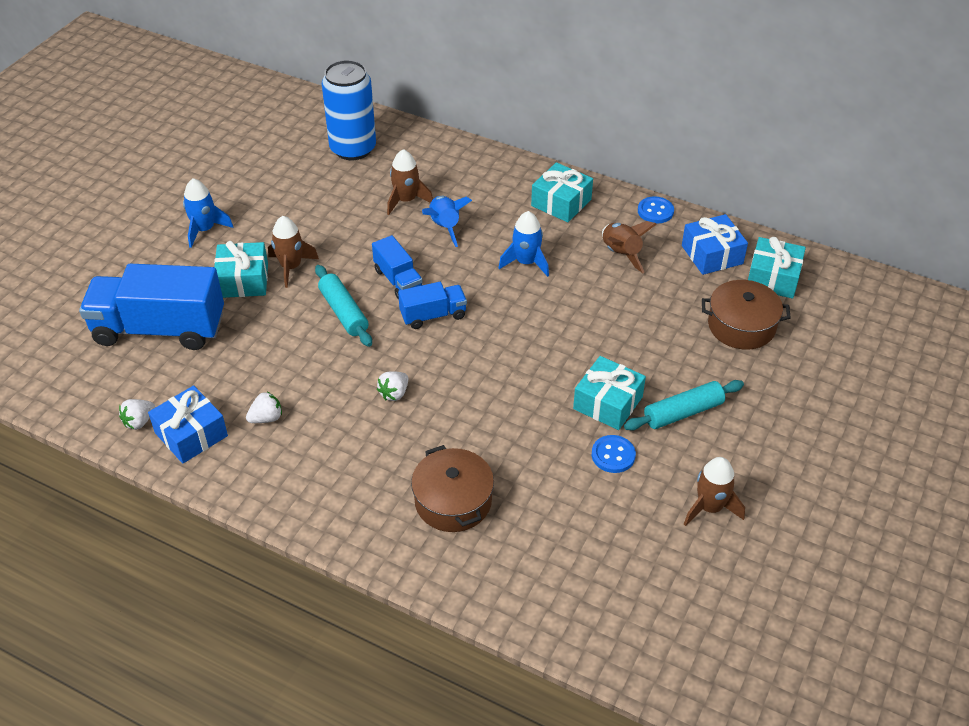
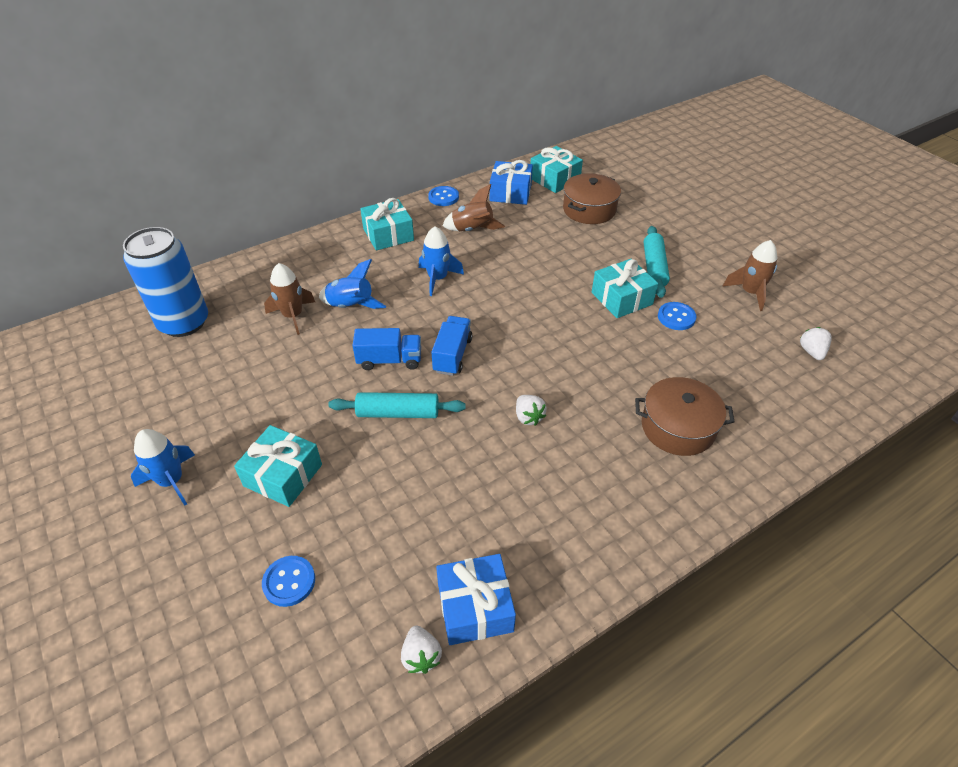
camera: 60 degrees left, 0 degrees up
(159, 329) = (289, 582): blue truck -> blue button
(266, 418) = (495, 528): white strawberry -> white strawberry (811, 352)
(291, 267) = (301, 429): brown rocket -> none

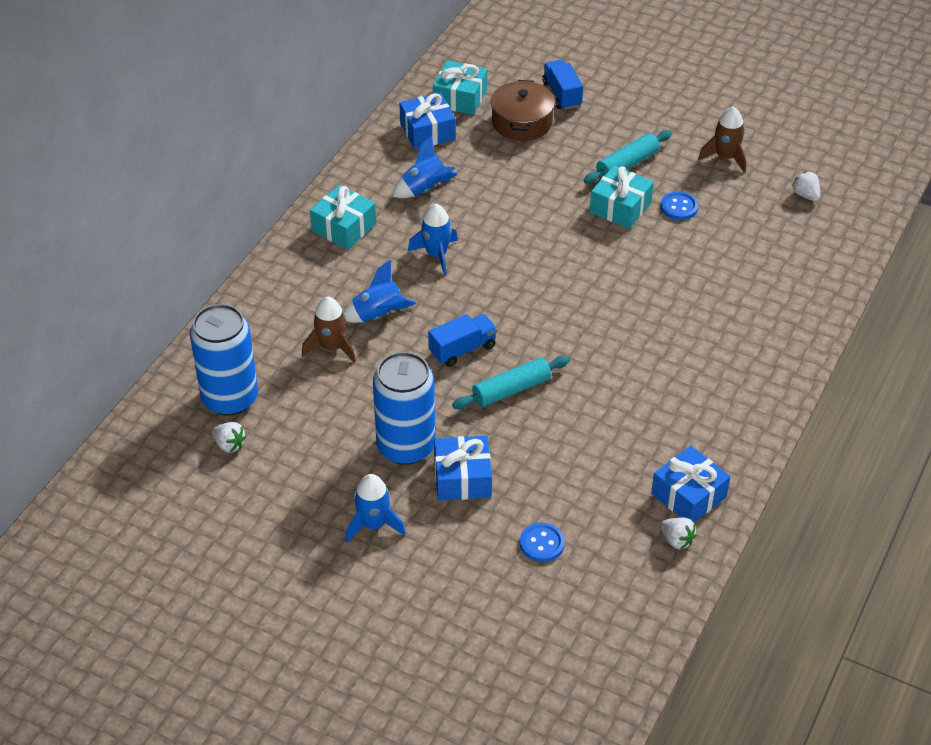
camera: 30 degrees left, 0 degrees up
(266, 422) = (406, 446): none -> blue can
(283, 475) = (462, 478): turquoise gift -> blue gift
(443, 197) = (362, 163): blue button -> none
(452, 355) = (514, 321): blue truck -> blue truck (562, 94)
(472, 230) = (425, 189): brown rocket -> blue rocket
(528, 417) = (621, 346): white strawberry -> white strawberry (229, 445)
(654, 267) = (627, 164): turquoise rolling pin -> turquoise rolling pin turned 75 degrees clockwise
(678, 427) = (742, 304): brown pot -> none

